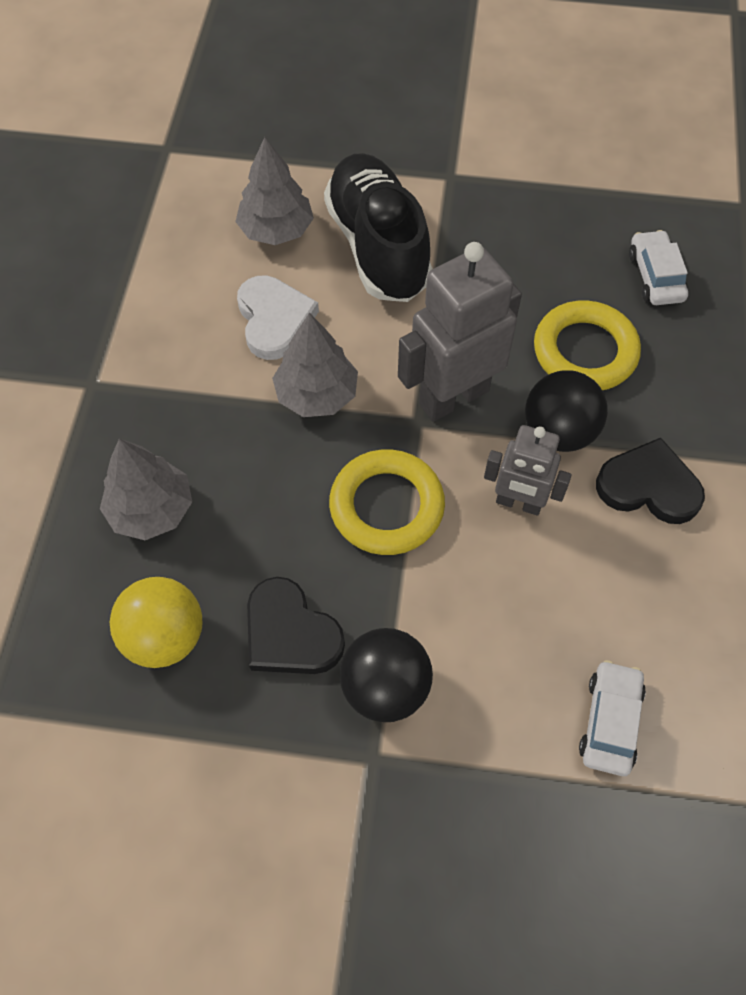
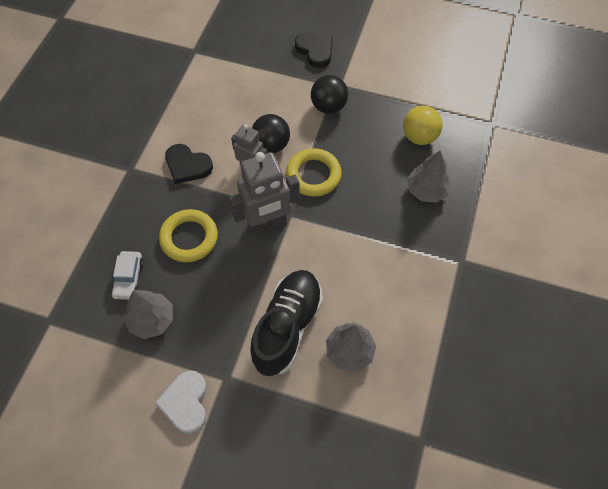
camera: 170 degrees left, 0 degrees up
(274, 320) = (357, 285): white heart -> white heart (186, 403)
(290, 633) = (365, 131): black heart -> black heart (315, 51)
(316, 394) = (339, 236): grey tree -> grey tree (152, 320)
(378, 247) = (287, 327): black shoe -> black shoe turned 150 degrees counterclockwise
(559, 432) = (219, 197): black ball -> black ball (271, 145)
(610, 722) = (243, 84): white car -> none

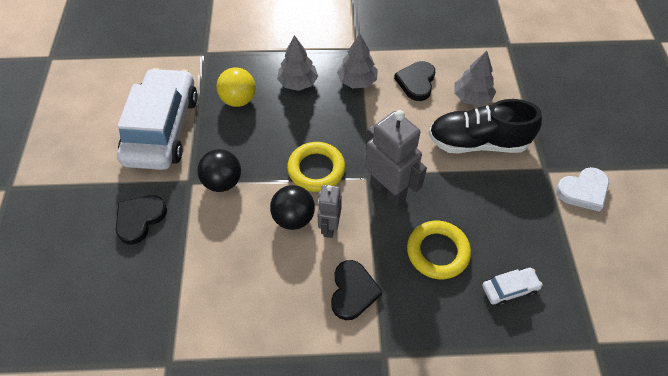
camera: 110 degrees left, 5 degrees down
(152, 320) = (535, 248): grey tree -> grey tree (357, 81)
(391, 302) = (416, 82): none -> black heart
(403, 77) = (162, 128): none -> white car

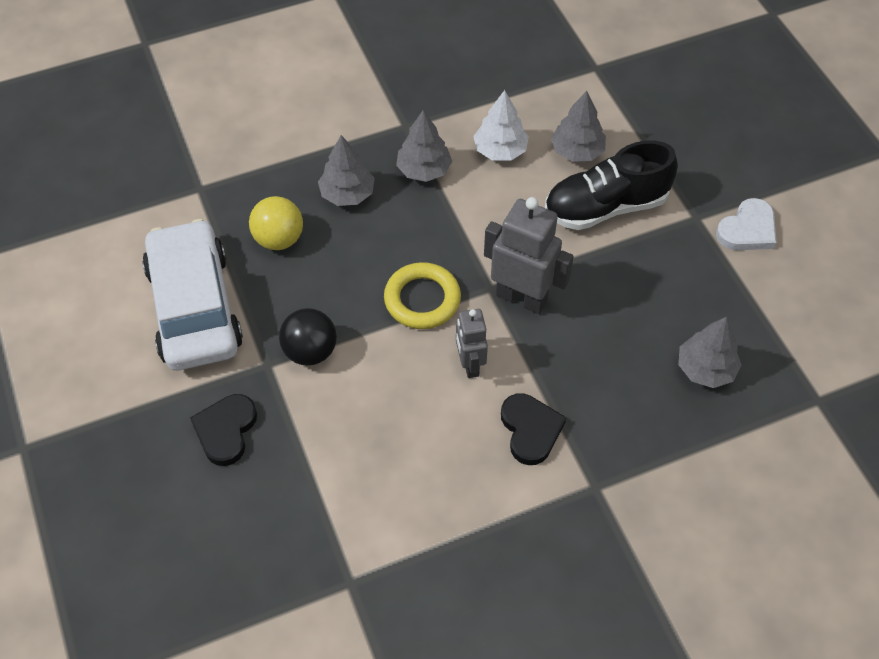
camera: 20 degrees left, 0 degrees up
(293, 218) = (421, 368): black ball -> none
(416, 82) = (500, 150): black heart -> white tree
(437, 252) = (609, 353): yellow ring -> none
(509, 289) = (705, 369): white car -> grey tree

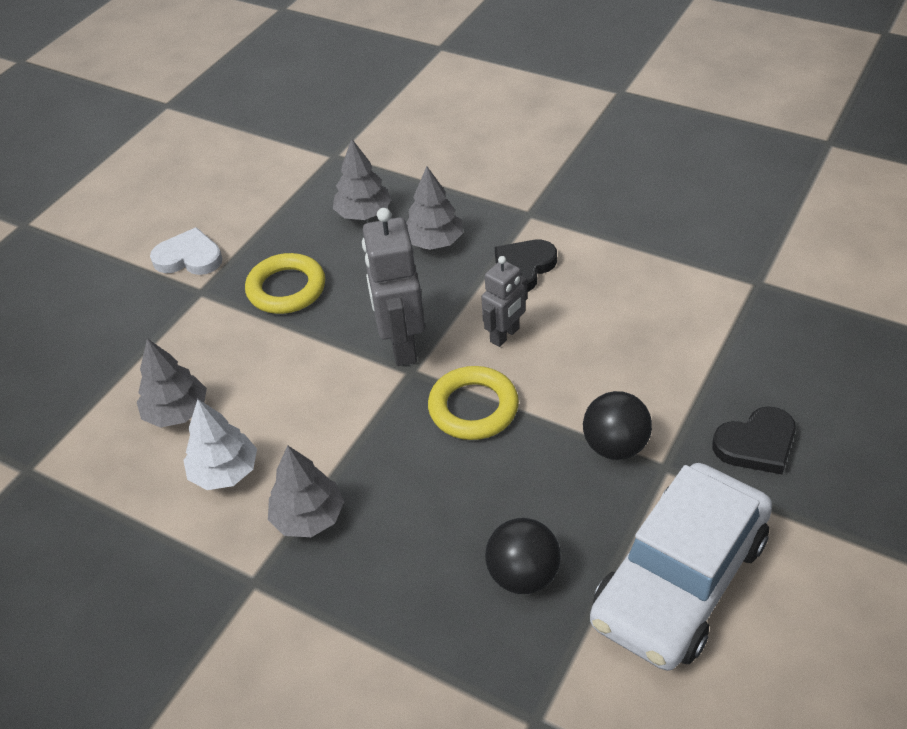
camera: 125 degrees left, 10 degrees down
(279, 239) = (523, 575): yellow ball -> black ball
(347, 194) = (404, 561): grey tree -> grey tree (434, 242)
(605, 207) = (238, 352): black shoe -> none
(651, 267) = (286, 289): none -> yellow ring

